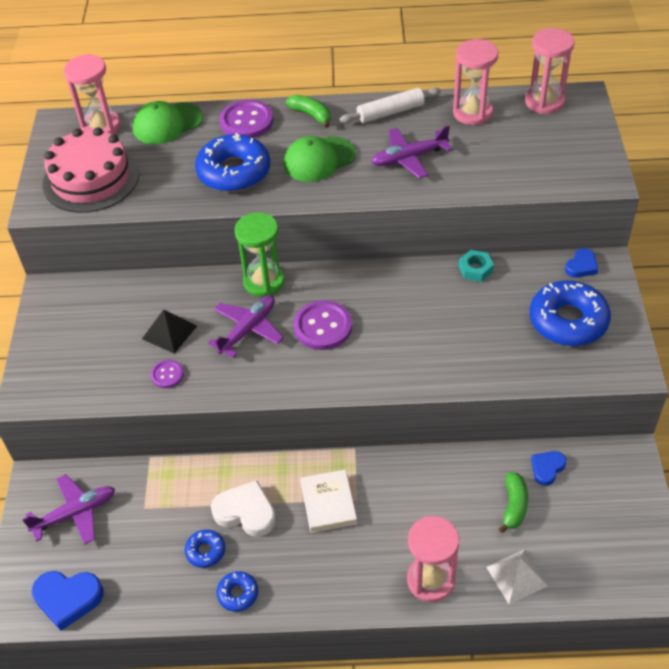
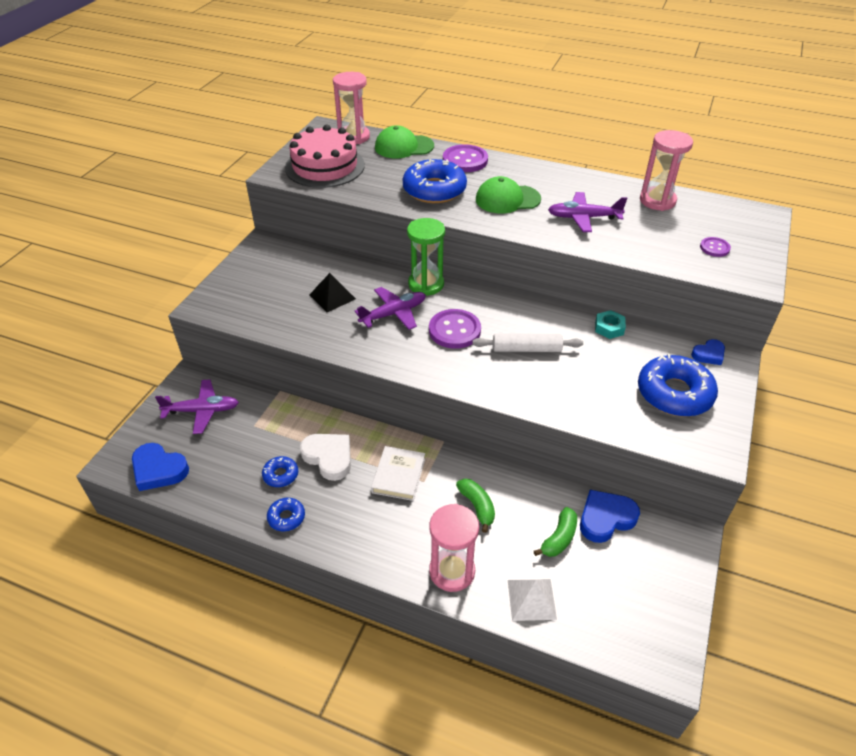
camera: 20 degrees right, 5 degrees down
(167, 375) = (312, 325): purple button -> purple button (714, 248)
(311, 115) = (519, 169): green banana -> green banana (477, 506)
(390, 112) = (586, 183): white rolling pin -> white rolling pin (526, 349)
(544, 102) = (727, 209): pink hourglass -> none
(547, 468) = (605, 518): blue heart -> blue heart, size x1.64

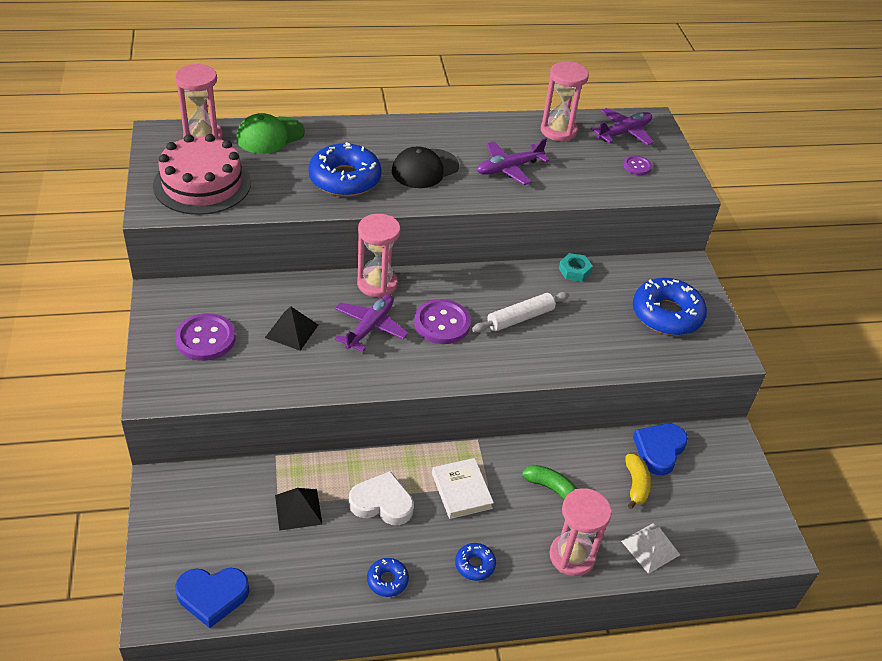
camera: 35 degrees left, 0 degrees up
(202, 411) = (207, 513): purple plane -> purple plane (624, 133)
(264, 435) = (298, 509): none -> black pyramid
(280, 475) = (348, 542): blue donut -> blue donut (475, 565)
(426, 284) = (377, 284): green hourglass -> pink hourglass
(465, 160) = (348, 135): purple button -> purple button (205, 339)
(507, 199) = (425, 169): green cap -> black cap
(559, 538) = (636, 485): green banana -> yellow banana
(708, 354) = (668, 267): blue heart -> none

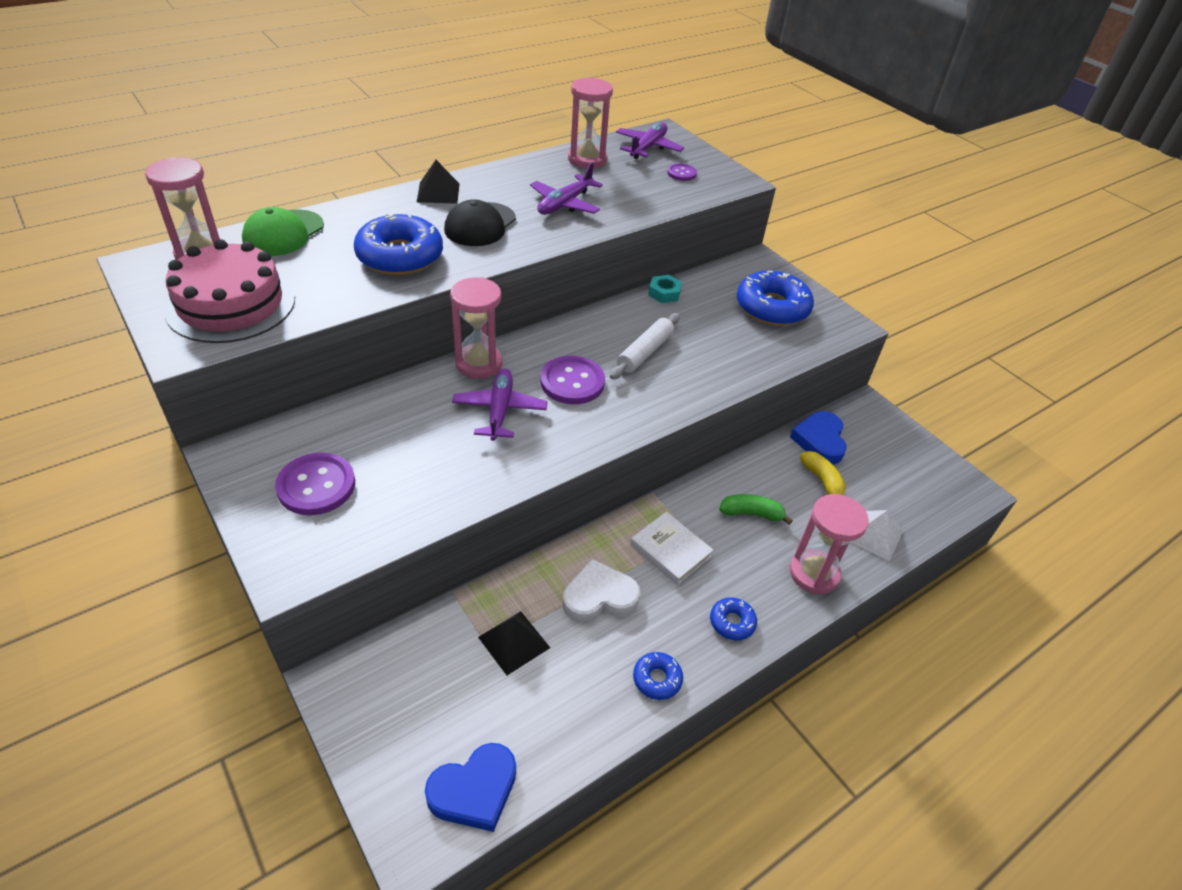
camera: 25 degrees left, 0 degrees up
(292, 331) = (415, 443): black pyramid -> black pyramid (438, 192)

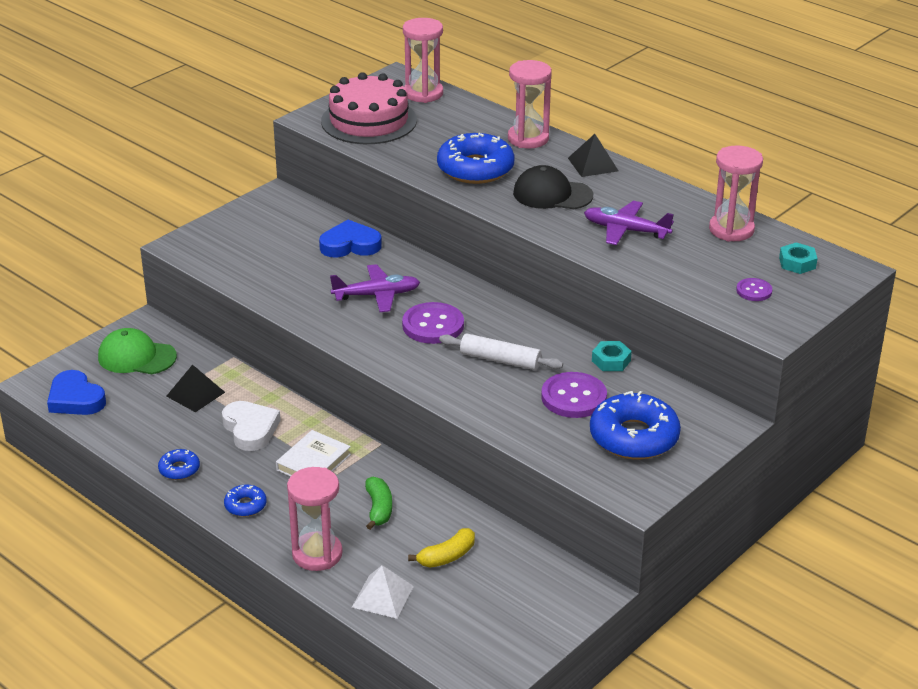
camera: 80 degrees right, 10 degrees down
(283, 233) = (474, 115): green cap -> green cap (136, 357)
(316, 486) = (260, 236): purple button -> purple button (573, 397)
(479, 363) = (432, 274): pink hourglass -> pink hourglass (528, 139)
(648, 147) = (797, 263): purple plane -> turquoise nut
(820, 440) = (510, 553): blue heart -> blue heart (350, 245)

